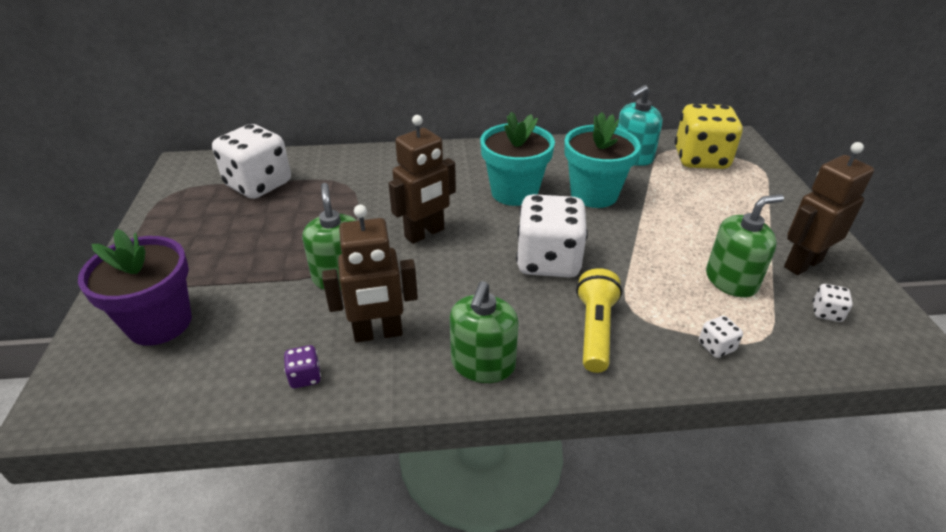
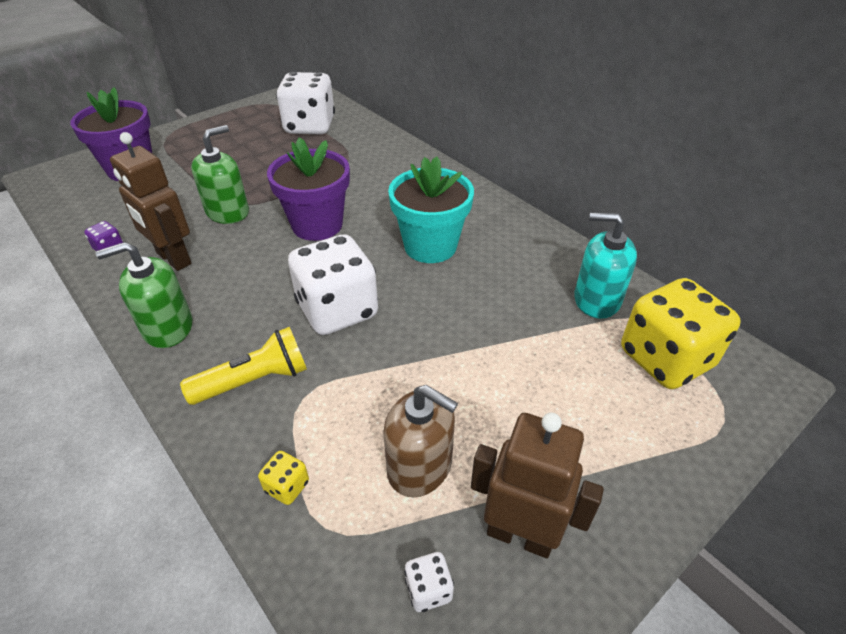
camera: 55 degrees right, 5 degrees up
(425, 233) = (317, 225): brown robot -> purple flower pot
(594, 194) = (484, 298): turquoise flower pot -> none
(716, 347) = (287, 486): white dice -> yellow dice
(731, 280) = (420, 466): green soap dispenser -> brown soap dispenser

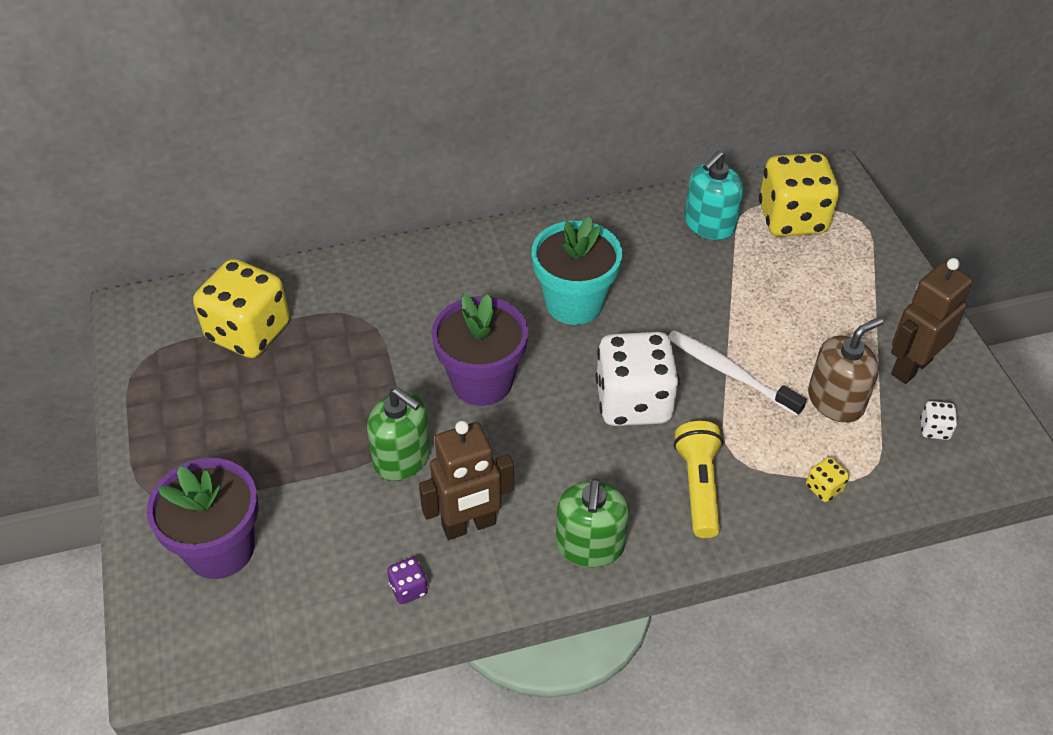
camera: 65 degrees left, 5 degrees up
(227, 212) = (402, 458): green soap dispenser -> green soap dispenser turned 150 degrees clockwise
(310, 126) = (249, 332): white dice -> yellow dice
(410, 366) = (730, 373): none -> white toothbrush

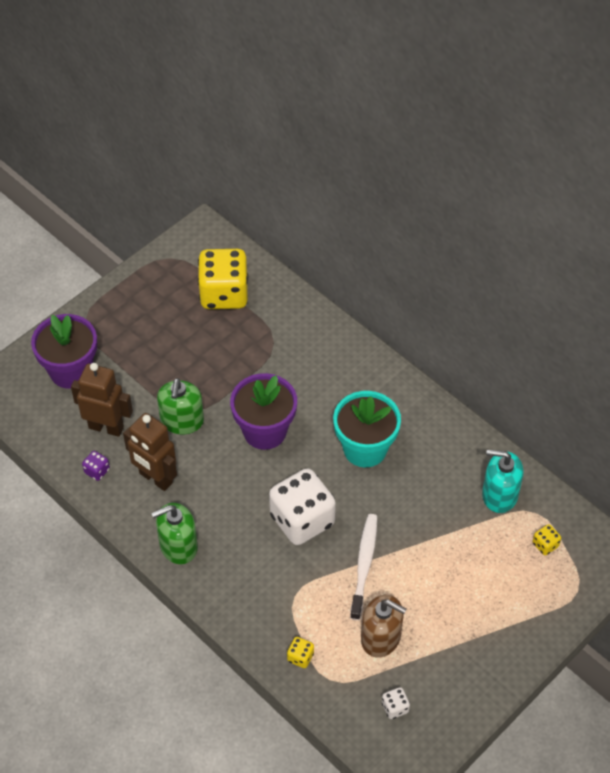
camera: 60 degrees right, 5 degrees up
(698, 486) = (257, 585): yellow flashlight -> none
(792, 219) = (545, 545): yellow dice -> yellow dice, size x0.40
(911, 367) = (445, 674): brown robot -> brown robot (106, 427)

